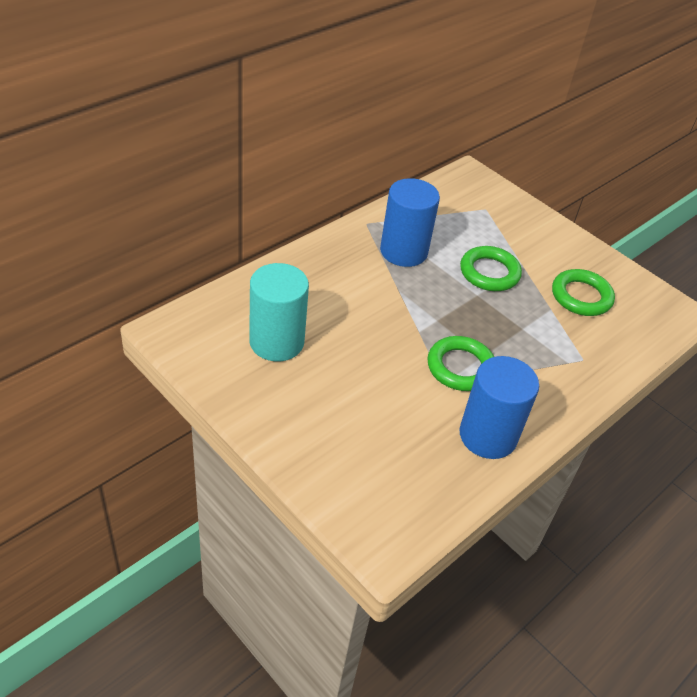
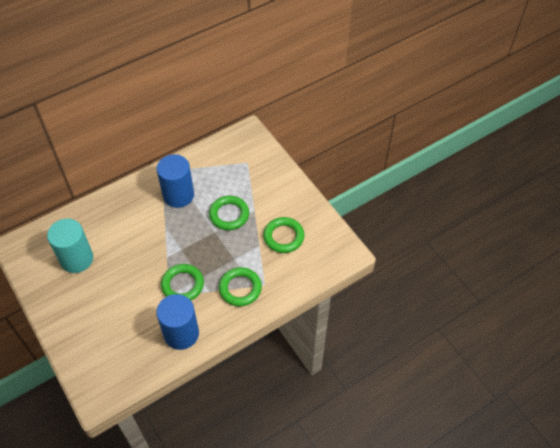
camera: 15 degrees right, 10 degrees up
(550, 367) = (240, 288): none -> green ring

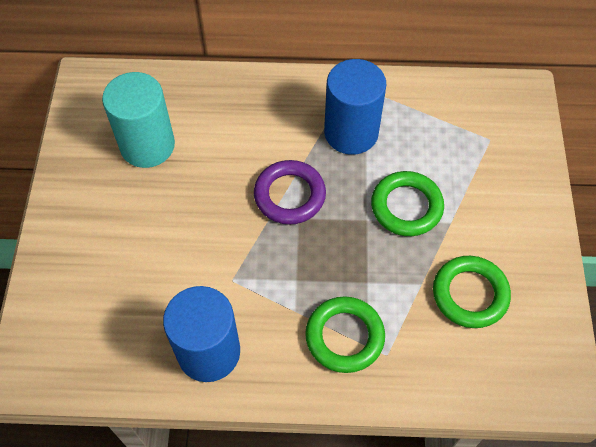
camera: 35 degrees right, 5 degrees up
(169, 241) = (289, 195): none -> purple ring
(182, 285) = (263, 275): green ring -> none

